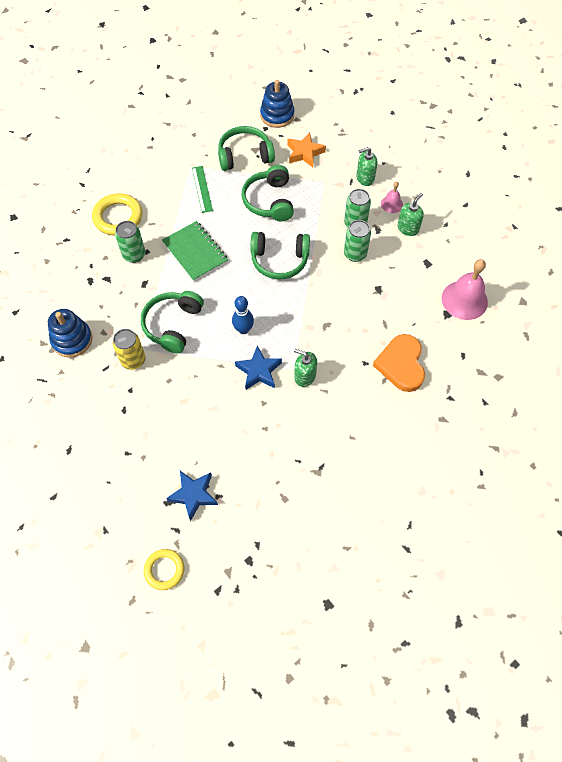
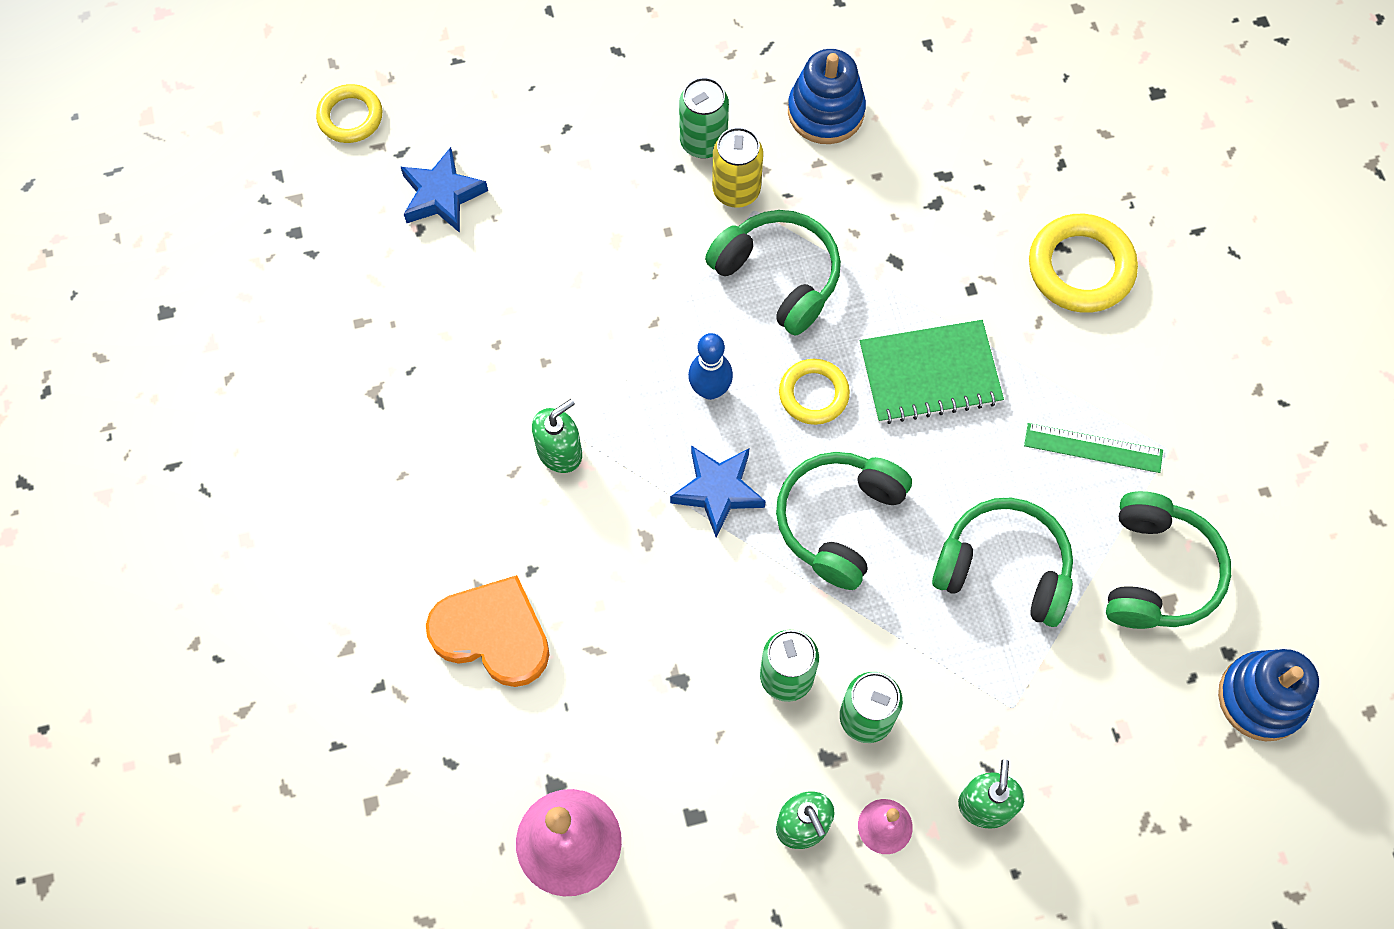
camera: 115 degrees right, 5 degrees up
(134, 255) = (972, 266): green can -> green can (703, 142)
(226, 290) = (813, 394): none -> yellow ring
(258, 371) = (610, 380): blue star -> blue star (718, 491)
(304, 153) = (1116, 706): orange star -> none

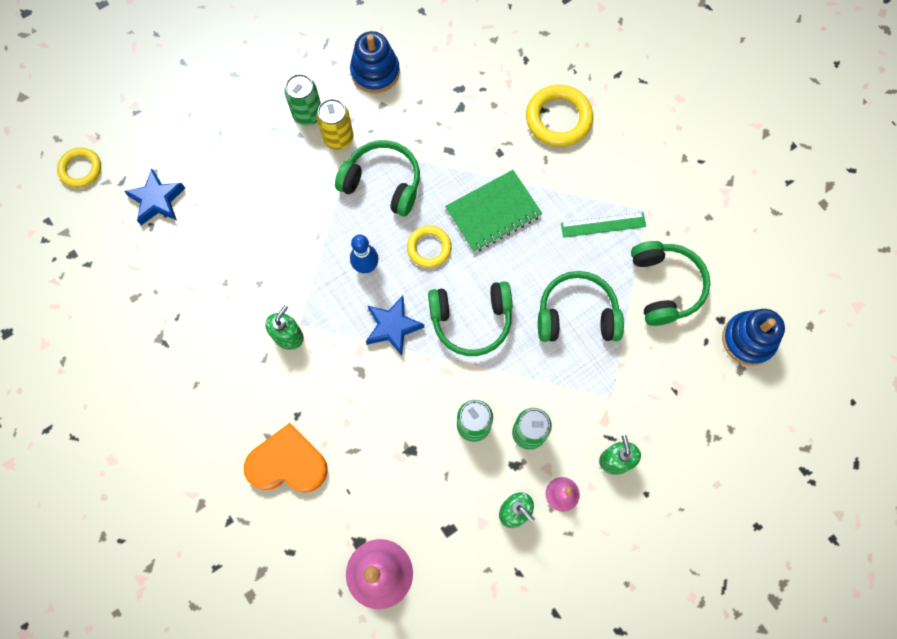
camera: 20 degrees left, 5 degrees up
(839, 521) = (471, 320): green headphones -> green headphones turned 105 degrees counterclockwise

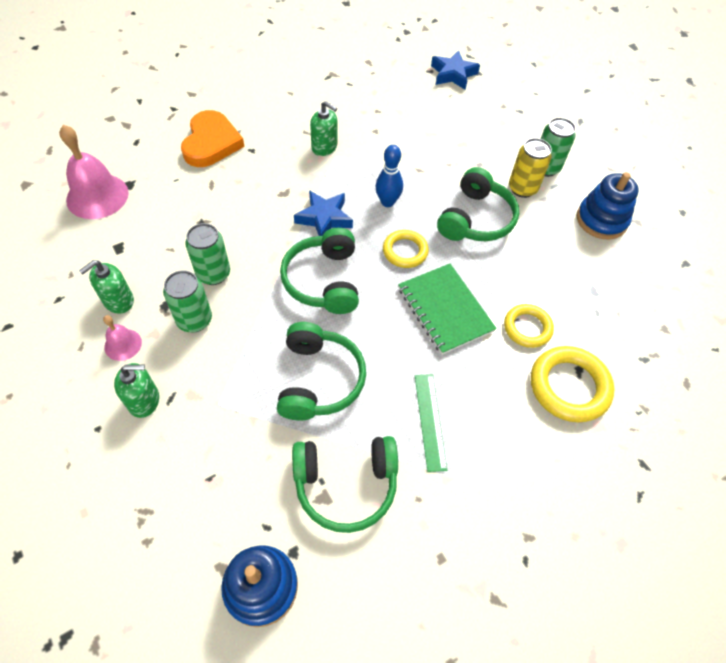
camera: 90 degrees right, 15 degrees down
(81, 169) = (479, 35): yellow ring -> yellow ring (527, 328)

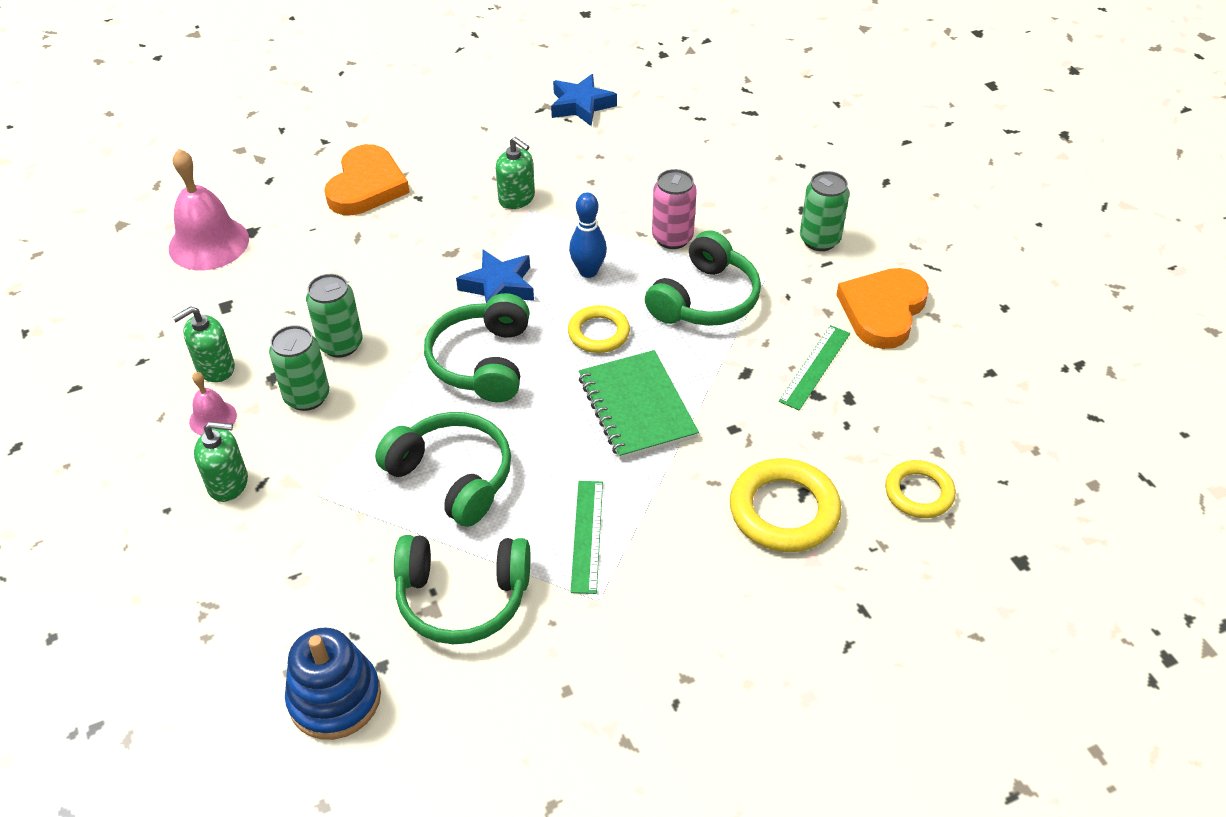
camera: 10 degrees right, 10 degrees down
(318, 380) = (452, 477): green headphones -> green headphones turned 60 degrees counterclockwise
(442, 172) = (672, 238): none -> pink can
(453, 74) = (716, 113): blue star -> blue star (581, 105)
(522, 188) = (780, 264): yellow can -> none
(527, 328) = (744, 436): yellow ring -> yellow ring (919, 493)
(564, 267) = (815, 367): none -> green ruler
(601, 220) = (883, 310): blue stacking toy -> orange heart

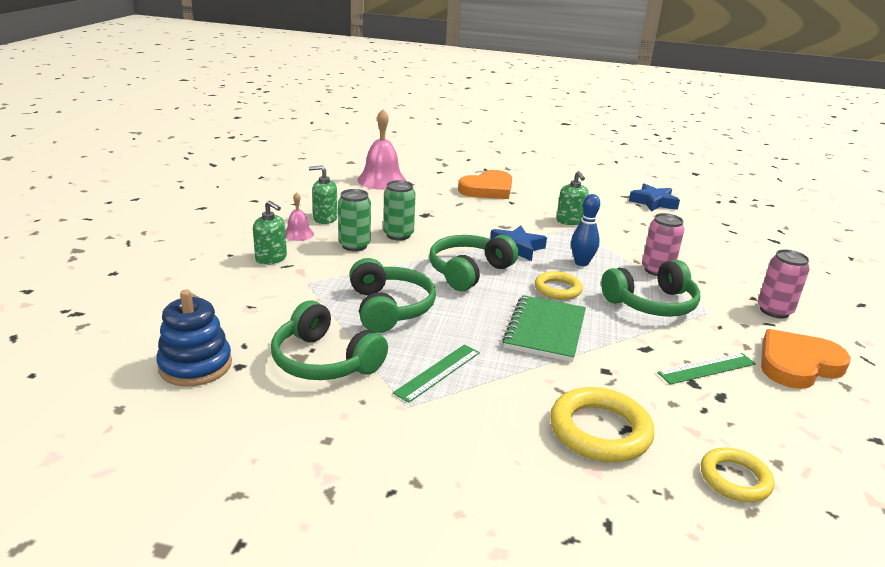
camera: 35 degrees right, 20 degrees down
(819, 240) = (774, 311): green can -> pink can

